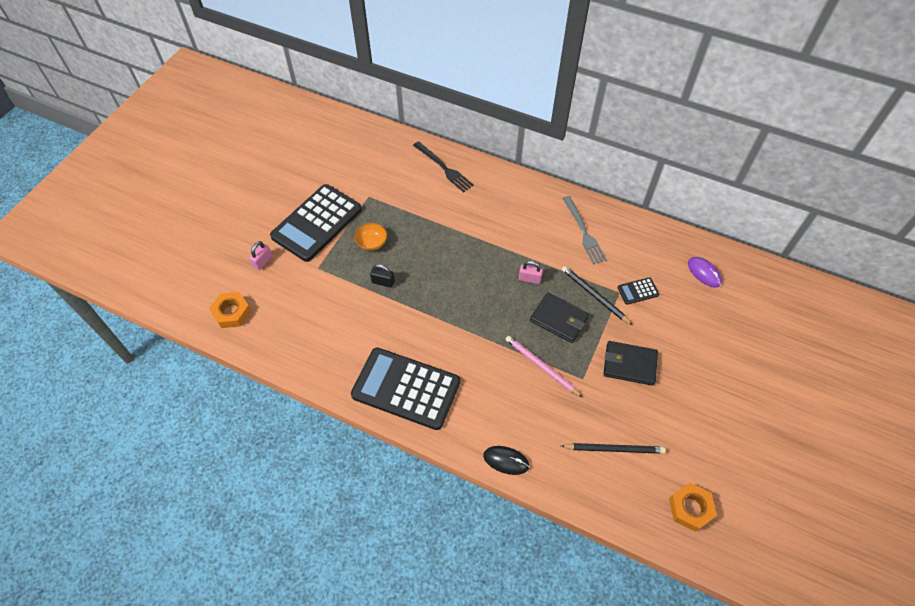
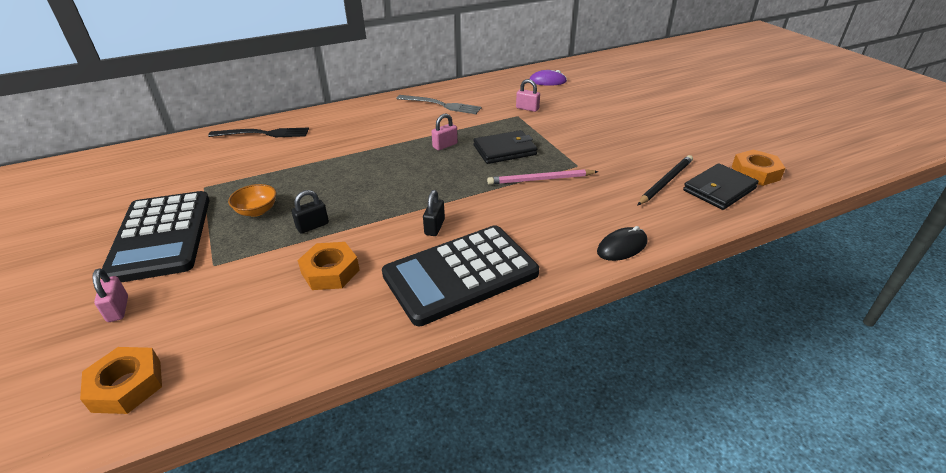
camera: 50 degrees left, 20 degrees down
(356, 324) = (330, 271): none -> orange nut
(435, 343) = (434, 227): none -> black padlock
(594, 296) = (506, 126): black pencil -> none
(629, 364) = (589, 140): black wallet -> black wallet (719, 189)
(638, 291) = (527, 108): black calculator -> pink padlock

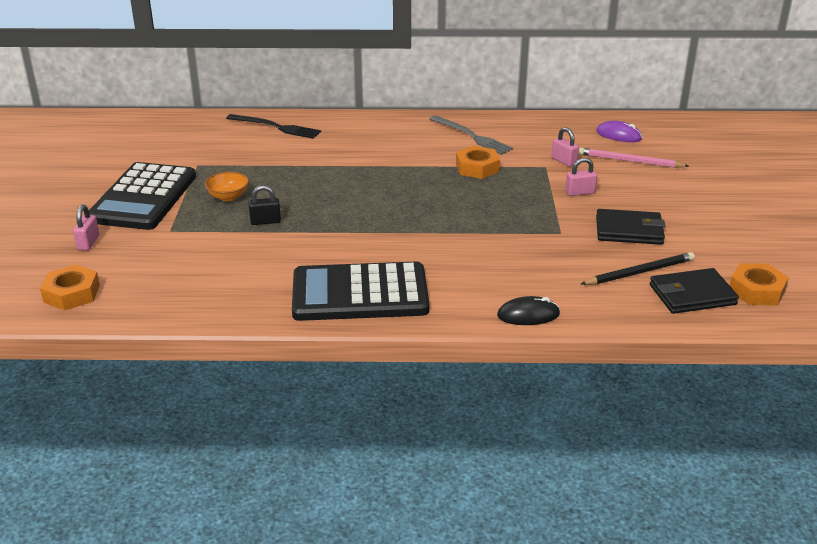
camera: 25 degrees right, 5 degrees down
(330, 271) = (255, 261): orange nut -> orange nut (477, 168)
(434, 227) = (369, 250): black padlock -> none
(445, 145) = (440, 179): pink padlock -> pink padlock (580, 192)
(504, 150) = (497, 199): black wallet -> black wallet (629, 230)
(541, 179) = (508, 236): pink pencil -> pink pencil (630, 161)

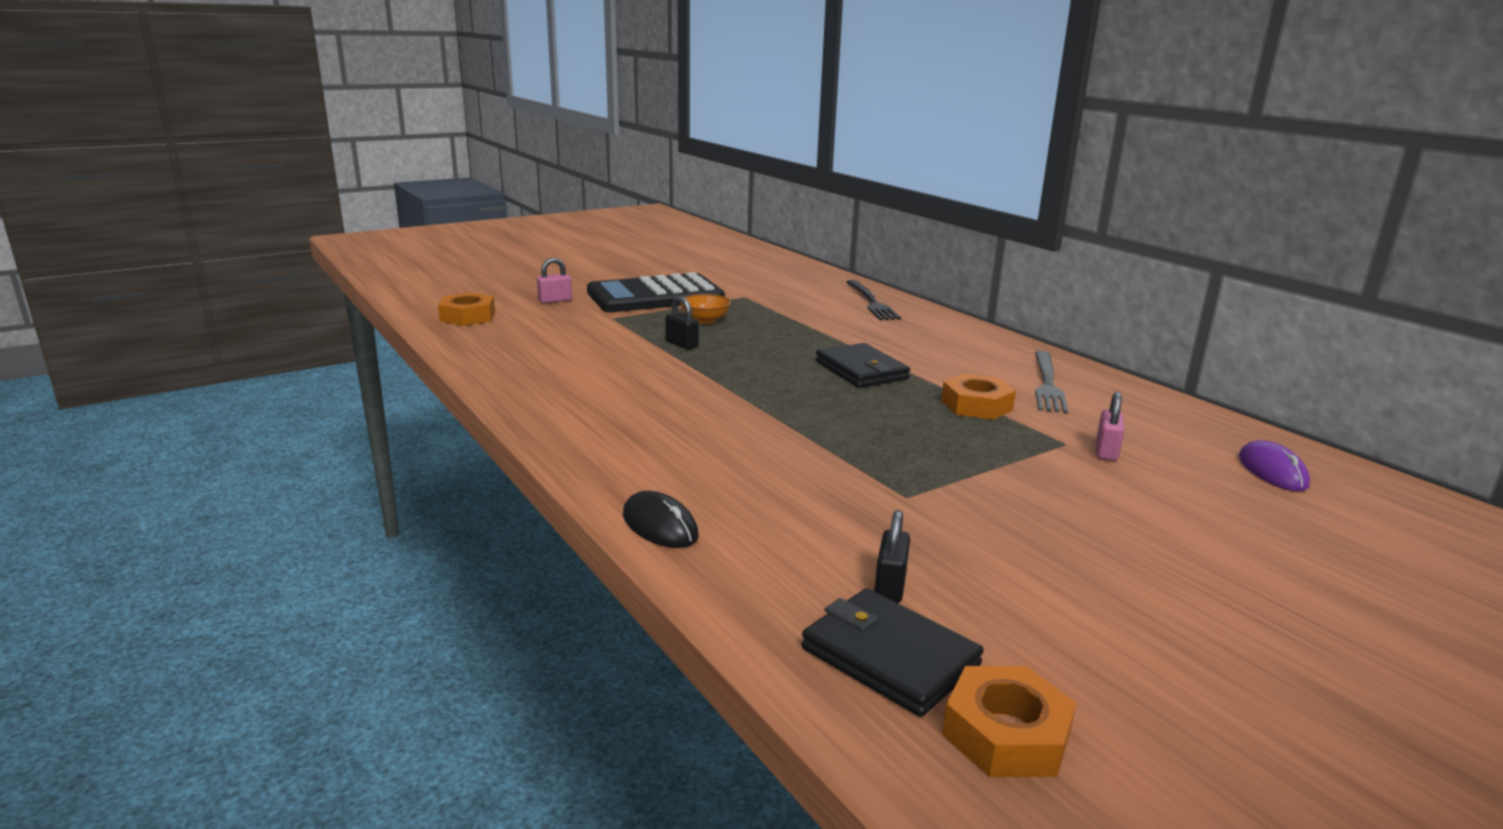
camera: 55 degrees right, 10 degrees down
(360, 293) = (595, 418): black calculator -> none
(580, 192) = (1042, 483): pink padlock -> none
(629, 230) = (1002, 547): black wallet -> black wallet (861, 370)
(630, 161) = (1214, 498): pink pencil -> none
(639, 272) = (890, 586): black pencil -> black padlock

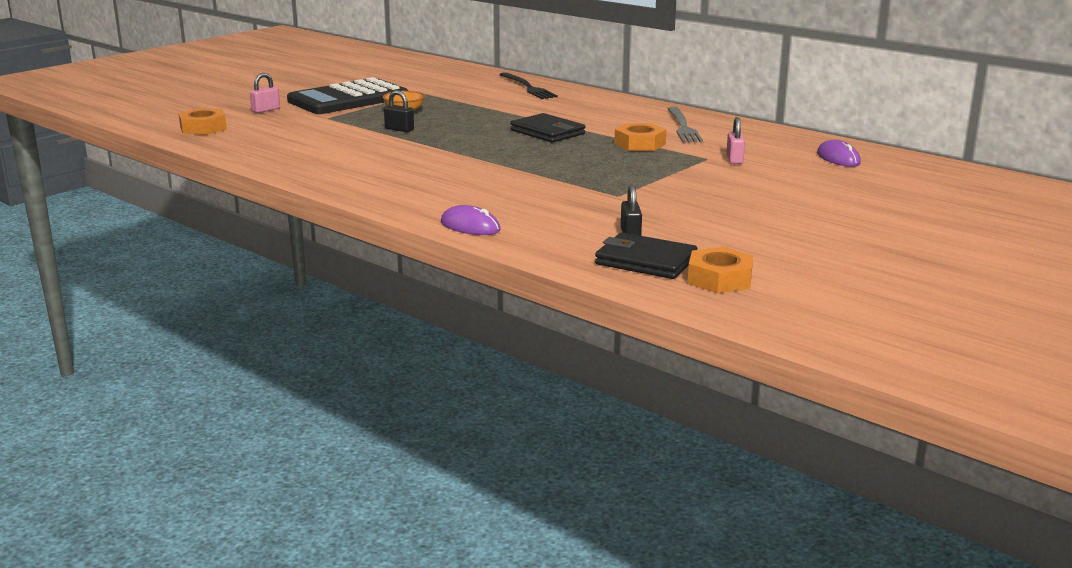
camera: 15 degrees left, 0 degrees up
(660, 525) = (470, 226): black mouse -> purple mouse

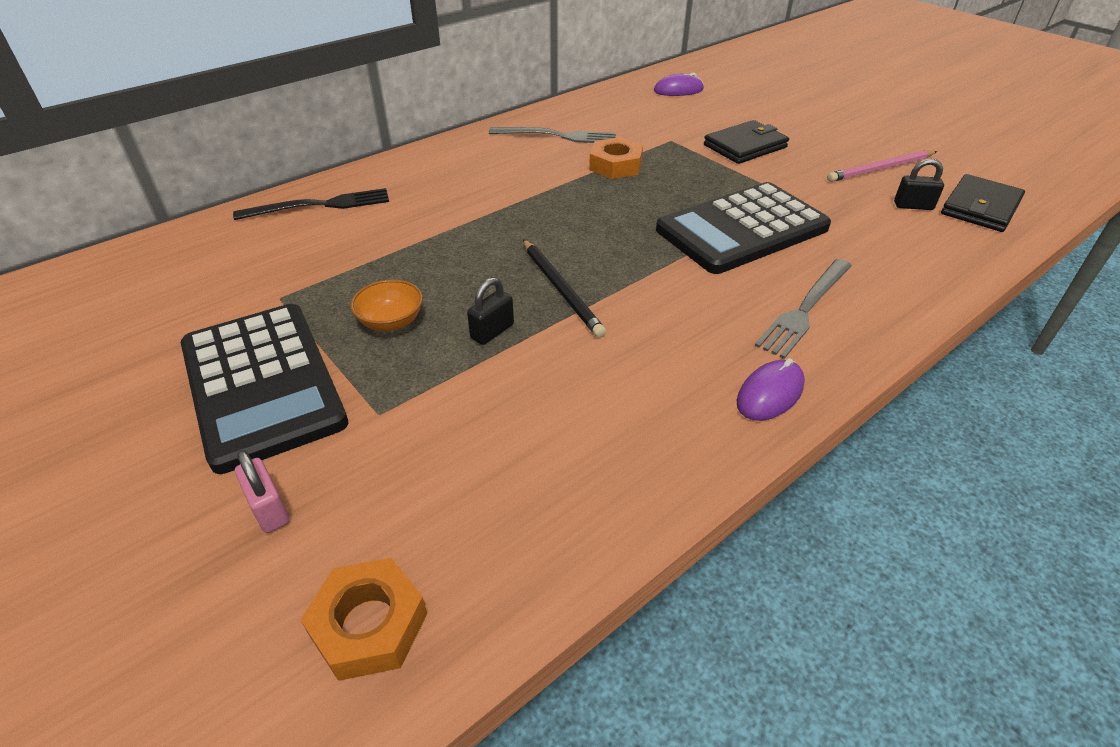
camera: 80 degrees left, 20 degrees up
(442, 194) = (805, 309): none -> grey fork
(448, 139) = (561, 289): none -> black pencil
(470, 226) = (919, 296): purple mouse -> purple mouse (770, 393)
(547, 132) = (550, 213): black wallet -> black wallet (745, 146)
(551, 179) = (742, 229): none -> black calculator
(707, 228) = (881, 169): none -> pink pencil
(719, 279) = (1006, 181): orange nut -> none
(734, 159) = (677, 129): pink padlock -> none

